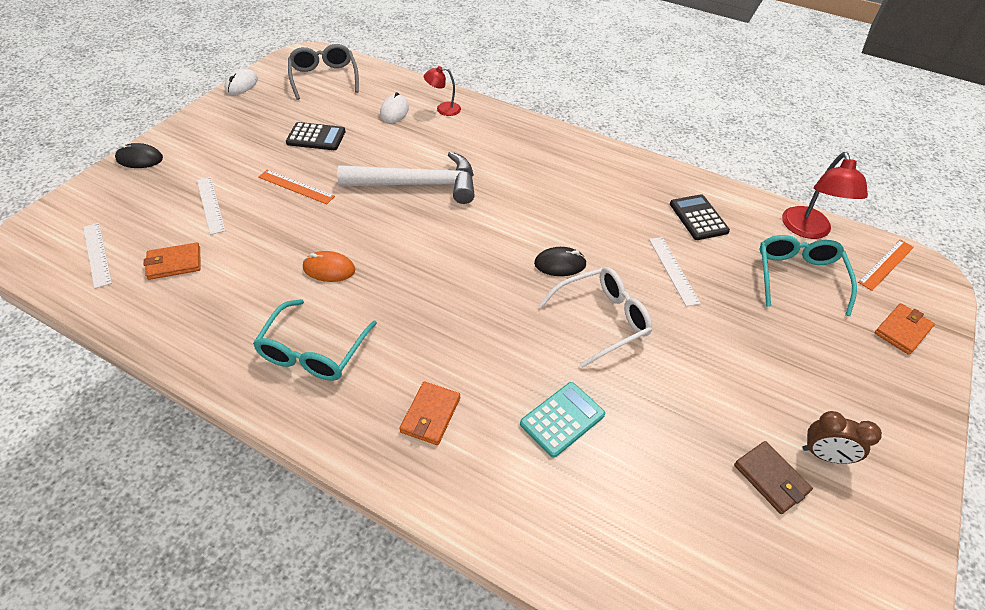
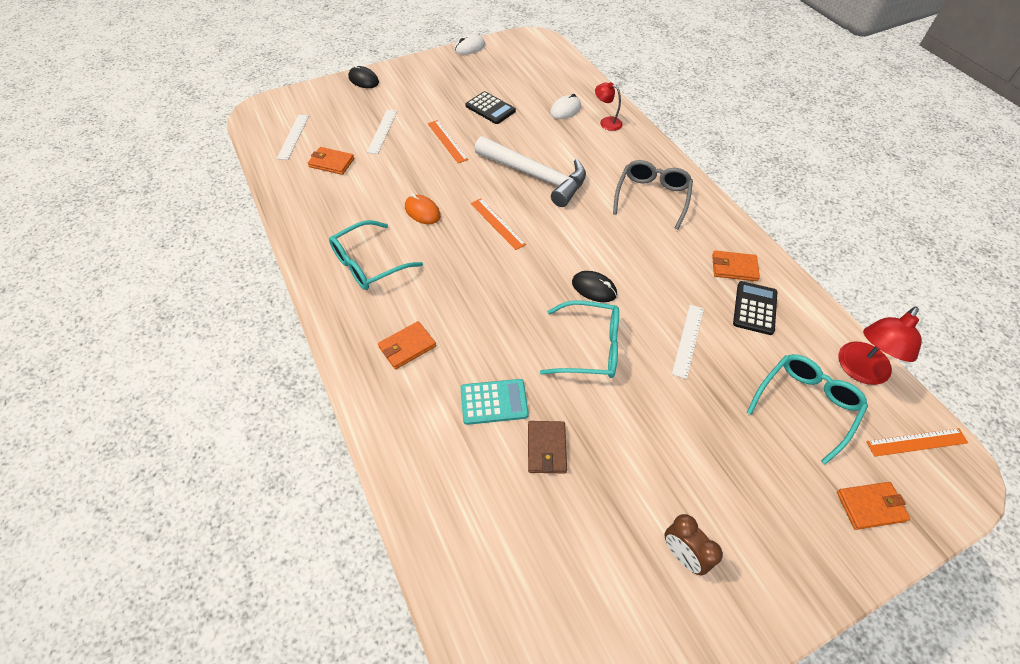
camera: 35 degrees right, 5 degrees up
(324, 78) = (533, 62): grey glasses -> grey glasses (652, 197)
(419, 245) = (497, 223): none -> orange ruler
(602, 319) = (590, 347): white glasses -> turquoise glasses
(655, 192) = (734, 268): none -> orange wallet
(771, 479) = (617, 542): brown wallet -> brown wallet (546, 448)

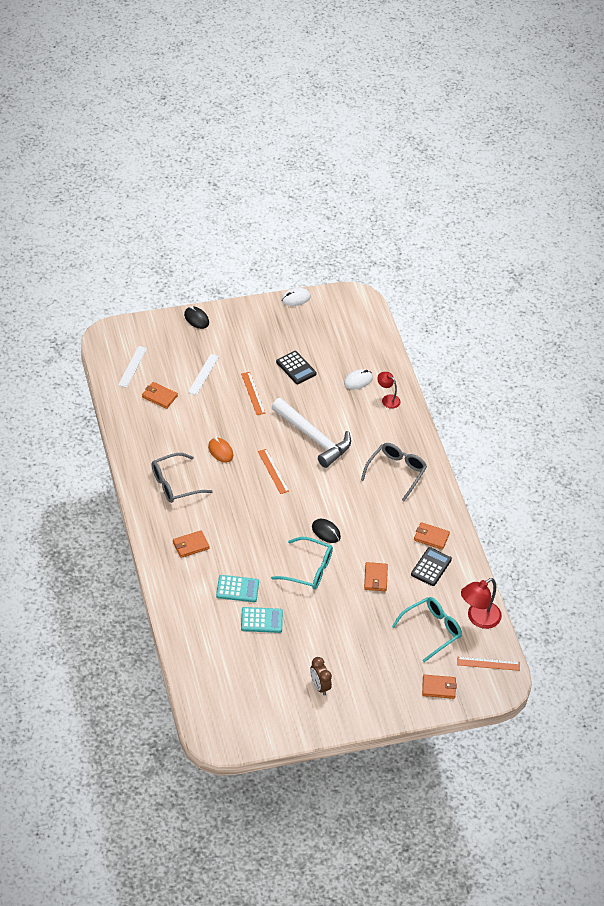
camera: 10 degrees right, 5 degrees down
(368, 264) = (175, 484): turquoise glasses -> grey glasses
(546, 448) = (261, 620): brown wallet -> turquoise calculator
(688, 340) = (375, 578): white ruler -> orange wallet

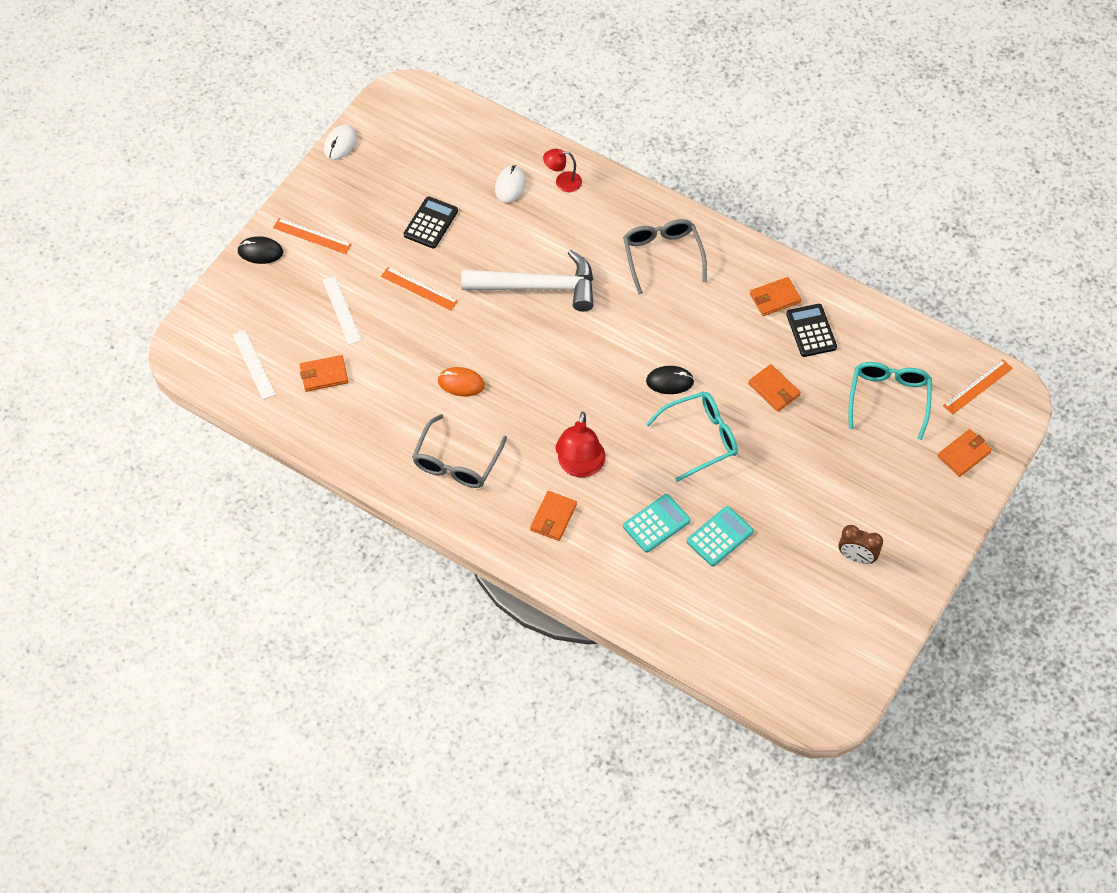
camera: 40 degrees left, 10 degrees up
(273, 471) = (540, 359): orange ruler -> orange ruler (312, 236)
(296, 368) = (431, 223): black calculator -> black calculator turned 75 degrees counterclockwise
(478, 619) = (915, 347): red lamp -> red lamp (580, 466)

